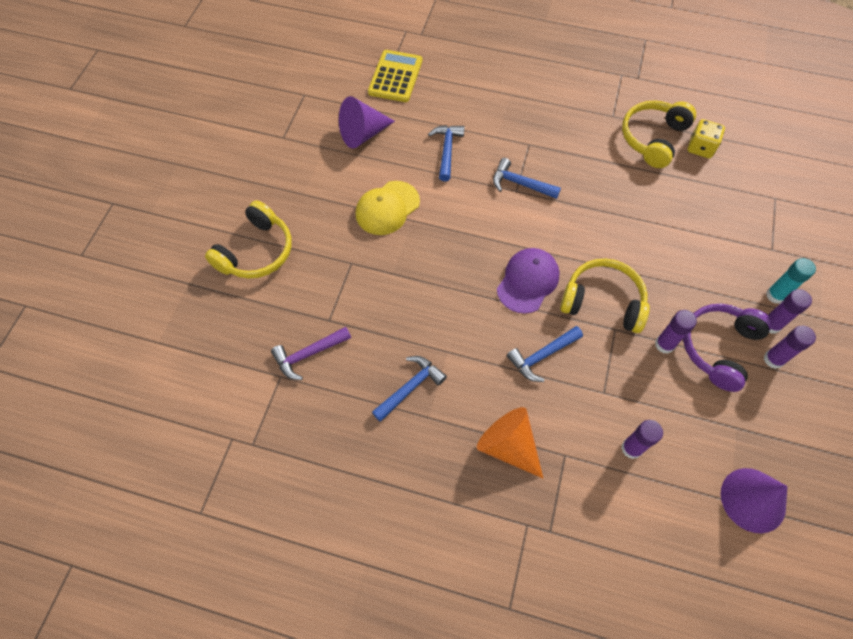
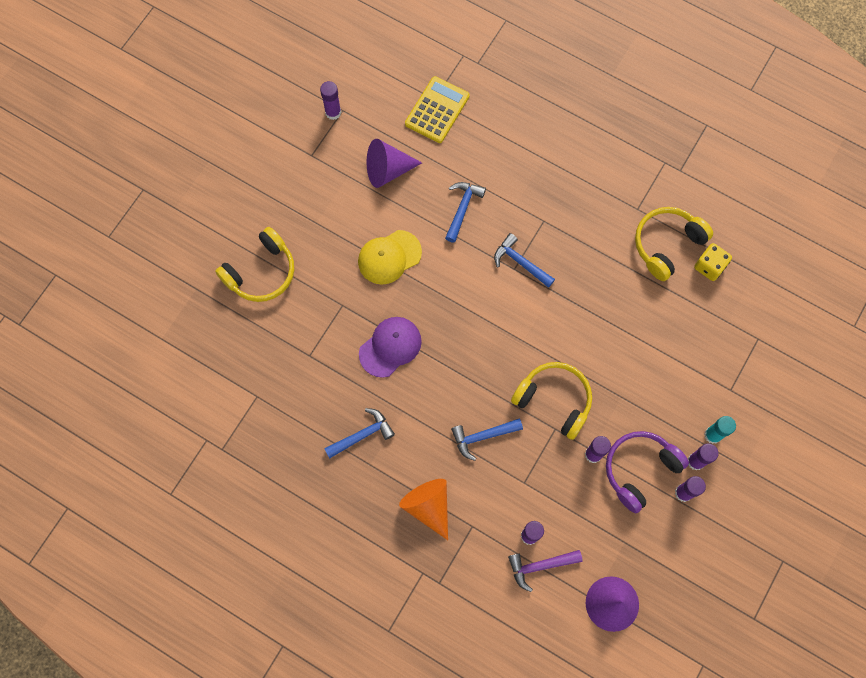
camera: 15 degrees right, 10 degrees up
(295, 98) = (333, 112): none -> purple glue stick
(308, 354) = (284, 383): purple hammer -> purple hammer (540, 566)
(528, 281) = (494, 364): purple cap -> purple cap (390, 347)

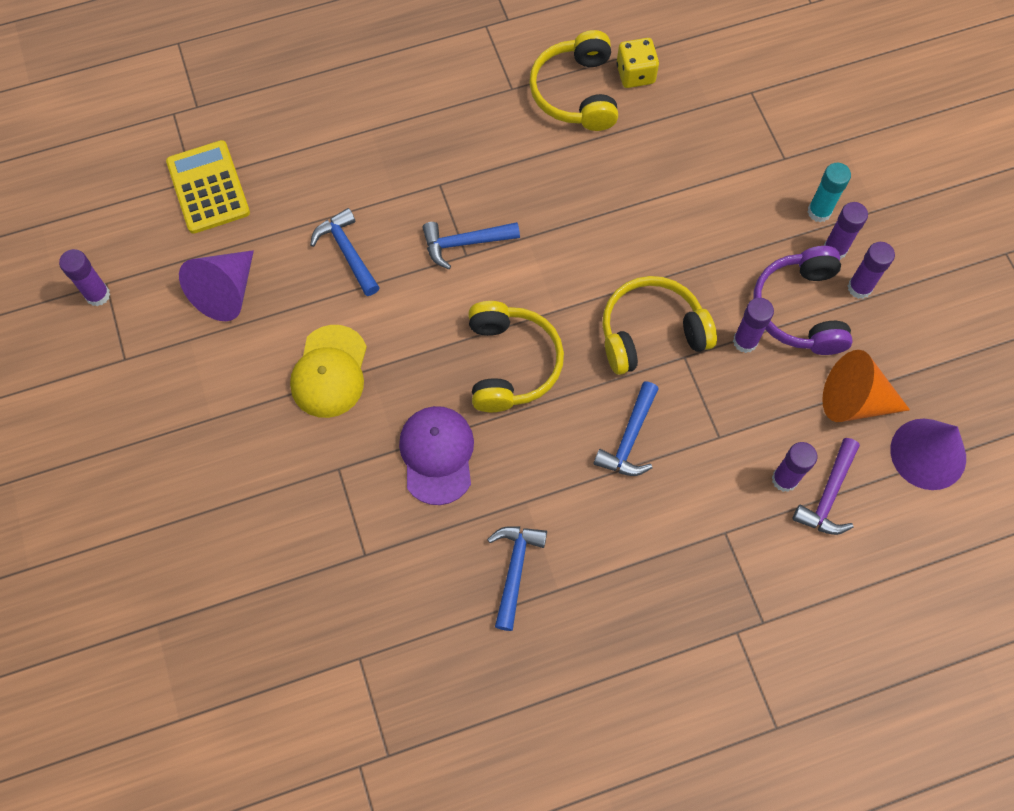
camera: 50 degrees left, 5 degrees down
(261, 272) = (211, 529): yellow headphones -> yellow headphones (511, 363)
(428, 506) = (662, 562): orange cone -> orange cone (854, 401)

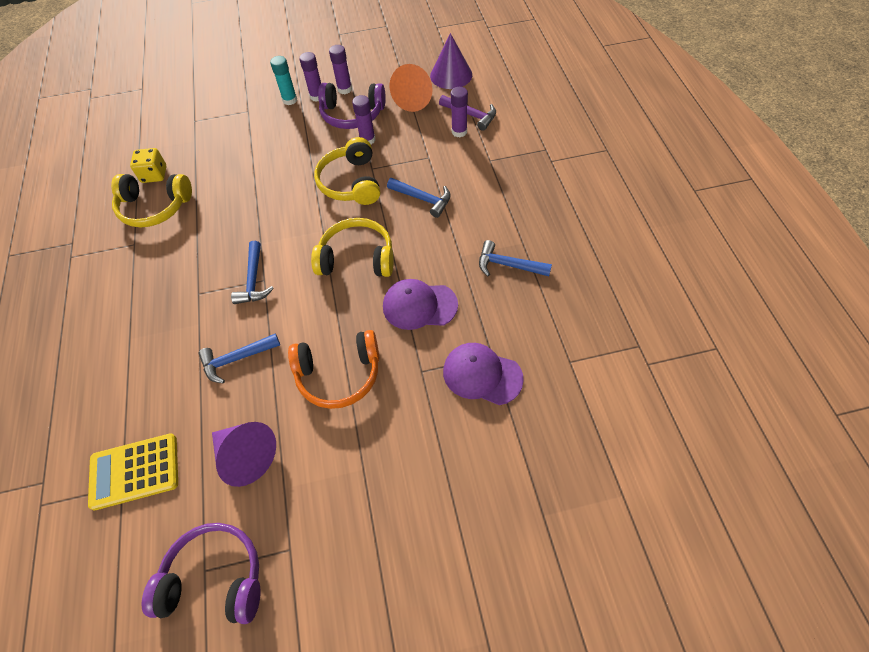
camera: 80 degrees left, 10 degrees down
(98, 295) = (215, 578): purple glue stick -> purple headphones
(330, 372) = (339, 375): yellow cap -> orange headphones
(335, 544) = (482, 375): none -> purple cap

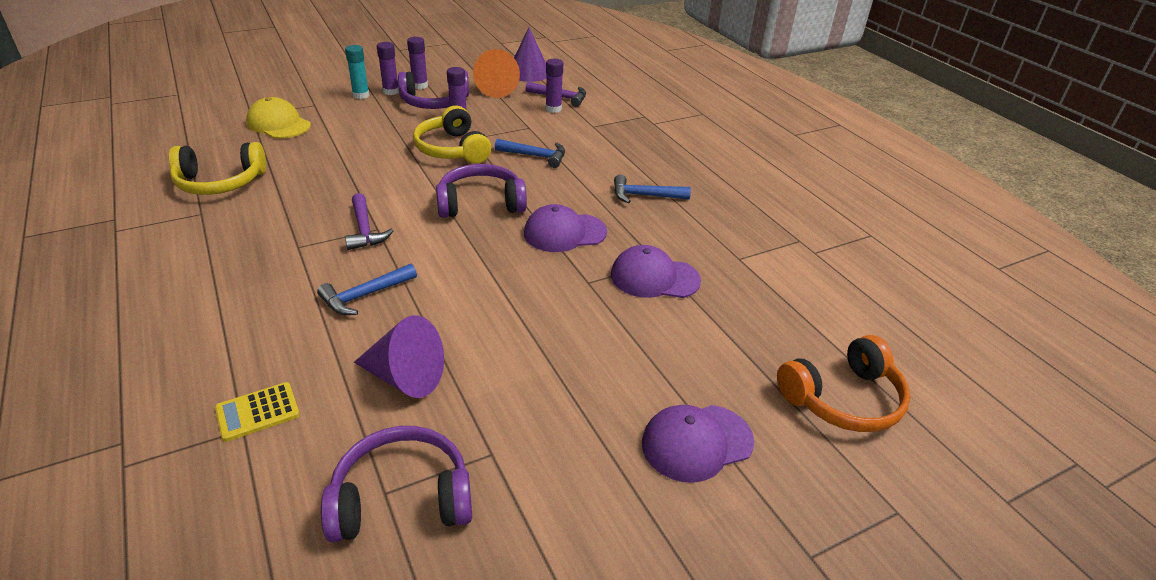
camera: 20 degrees left, 20 degrees down
(135, 471) = (258, 412): yellow calculator -> yellow calculator, size x0.65
(154, 175) = (212, 157): yellow dice -> none
(213, 135) = (279, 124): none -> yellow cap
(254, 280) = (365, 230): blue hammer -> purple hammer
(339, 375) = (495, 295): orange headphones -> orange headphones (843, 399)
(357, 258) = (480, 203): yellow headphones -> purple headphones
(454, 574) = (696, 442): none -> purple cap

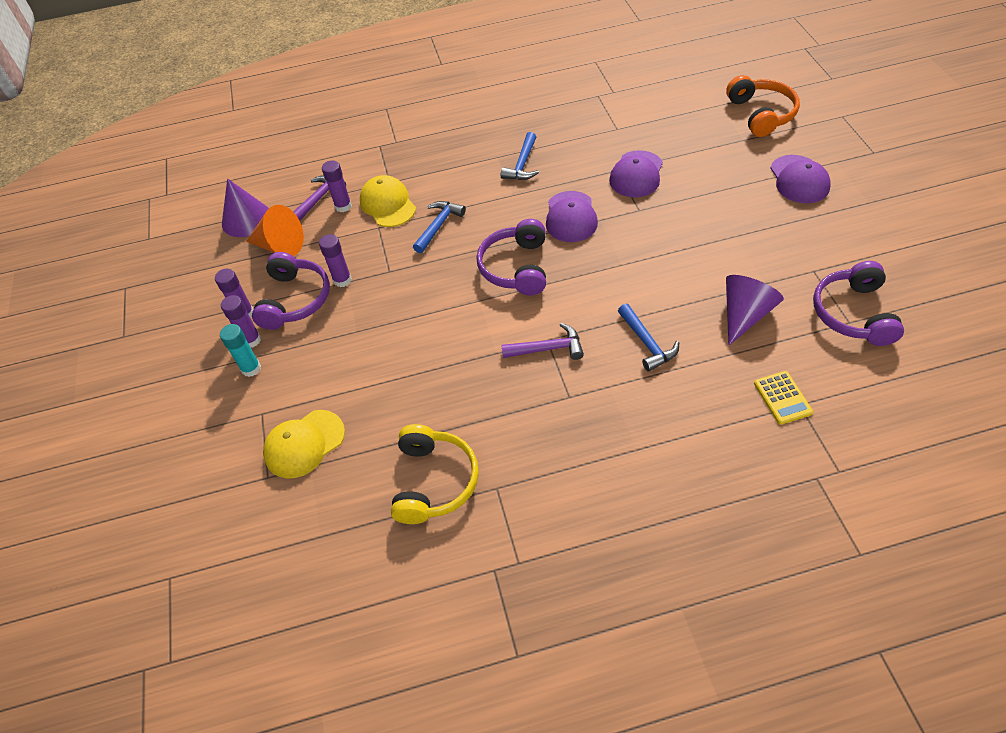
camera: 70 degrees left, 15 degrees up
(452, 149) = (409, 286): yellow headphones -> none
(561, 128) = (388, 204): none -> yellow cap

